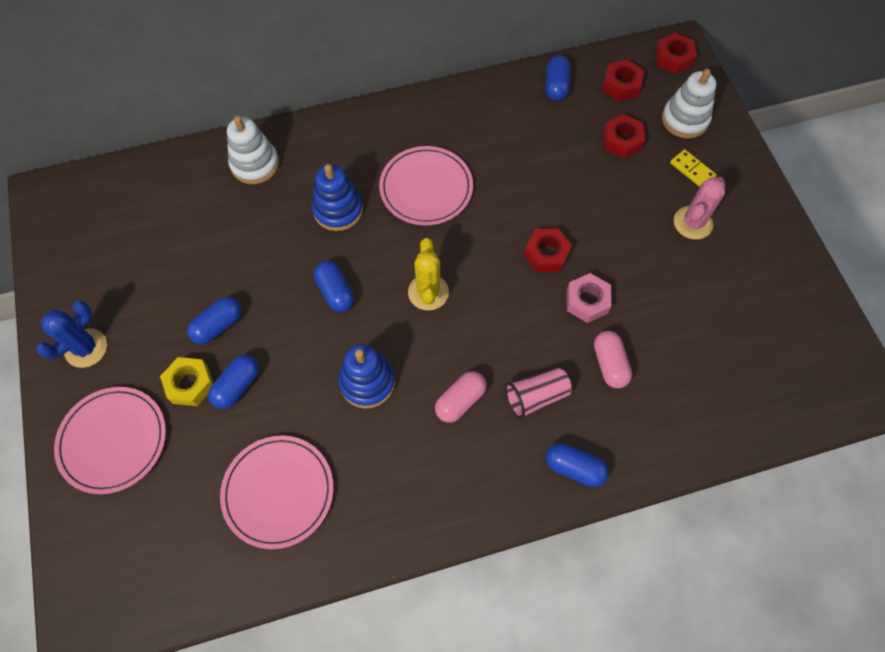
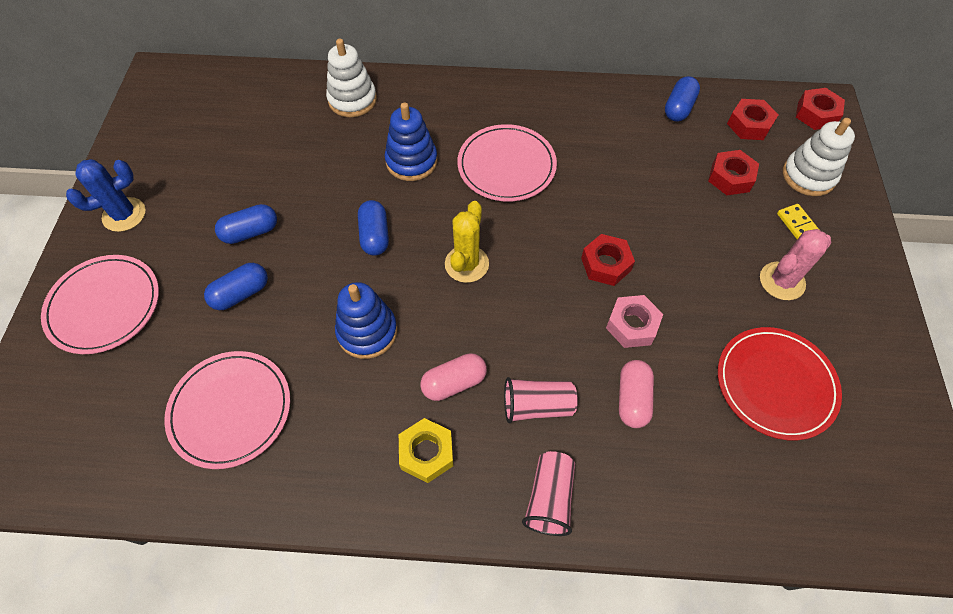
camera: 20 degrees right, 5 degrees down
(190, 384) = (199, 277): yellow nut -> yellow nut (426, 453)
(574, 468) = (549, 498): blue capsule -> pink cup
(715, 313) = (775, 384): none -> red plate

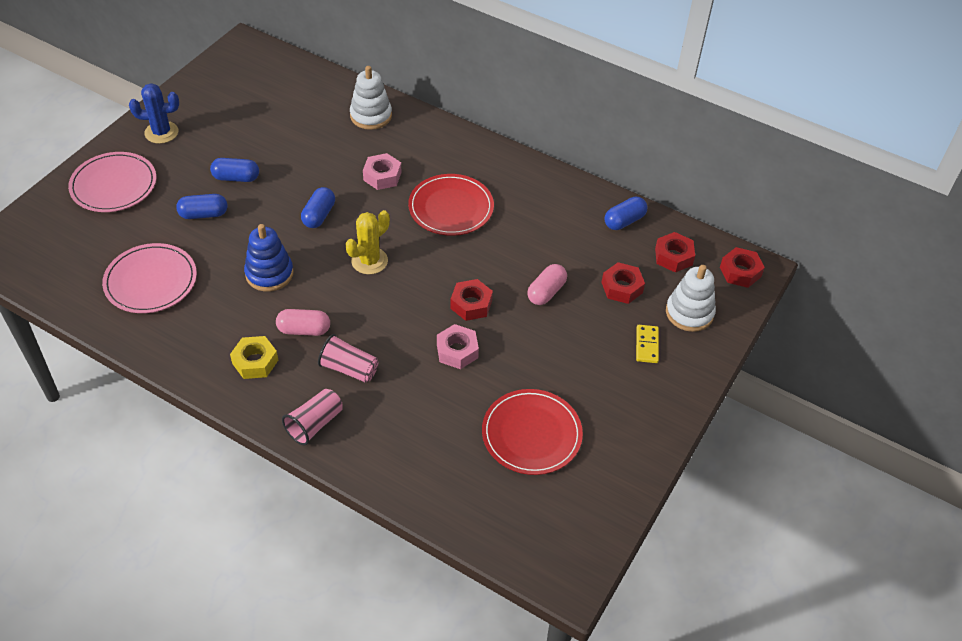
camera: 25 degrees right, 10 degrees down
(411, 161) = (382, 176): blue stacking toy -> pink nut
(506, 165) = (451, 207): pink plate -> red plate
(632, 399) = (418, 395): pink capsule -> pink capsule (546, 292)
(782, 281) = (598, 373): pink cactus -> none

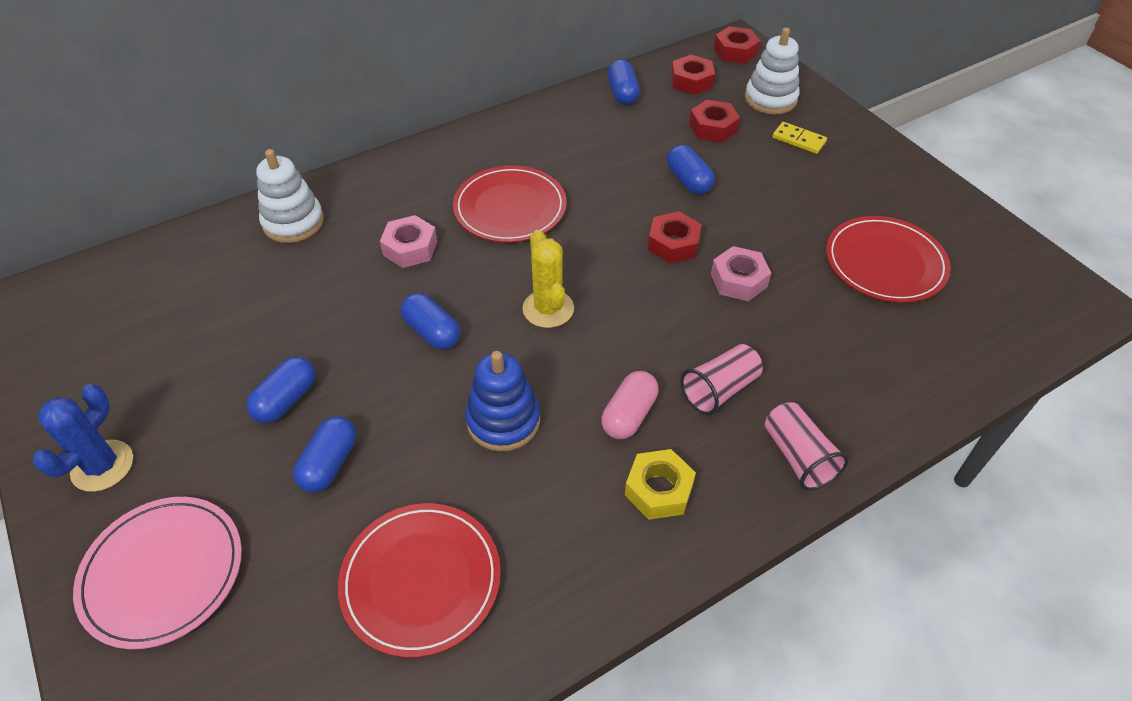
camera: 60 degrees left, 0 degrees up
(151, 281) = (421, 580): pink plate -> red plate
(546, 292) = (688, 181): pink capsule -> blue capsule

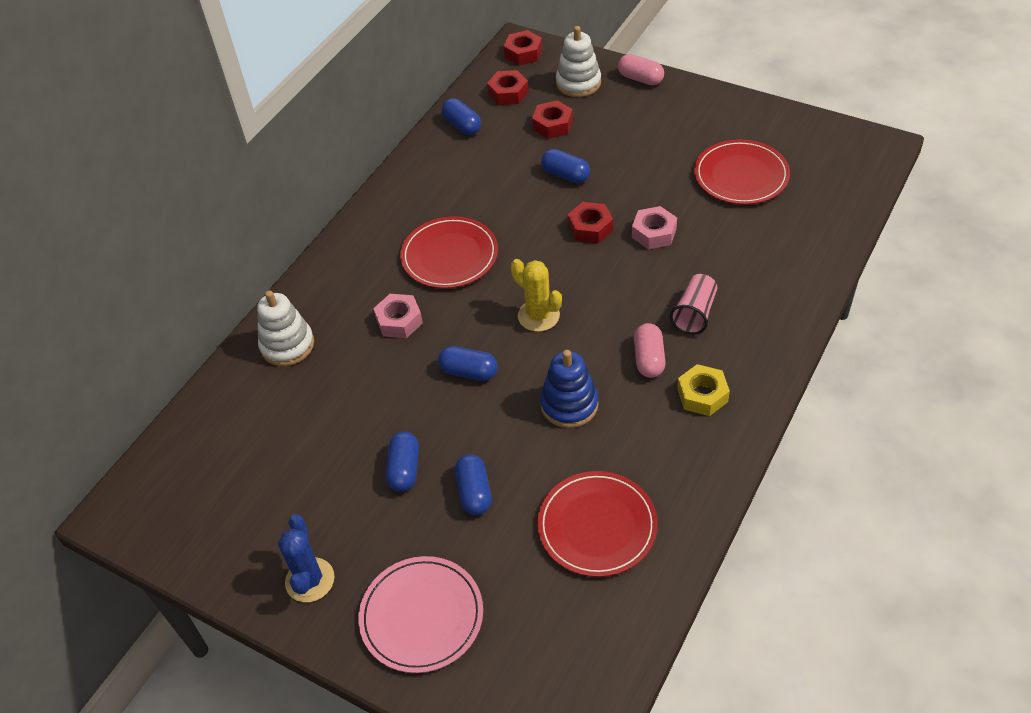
camera: 25 degrees left, 0 degrees up
(798, 456) = (772, 331): pink cup -> none
(799, 140) = (621, 108): yellow domino -> none
(840, 120) = (640, 79): none -> pink capsule

